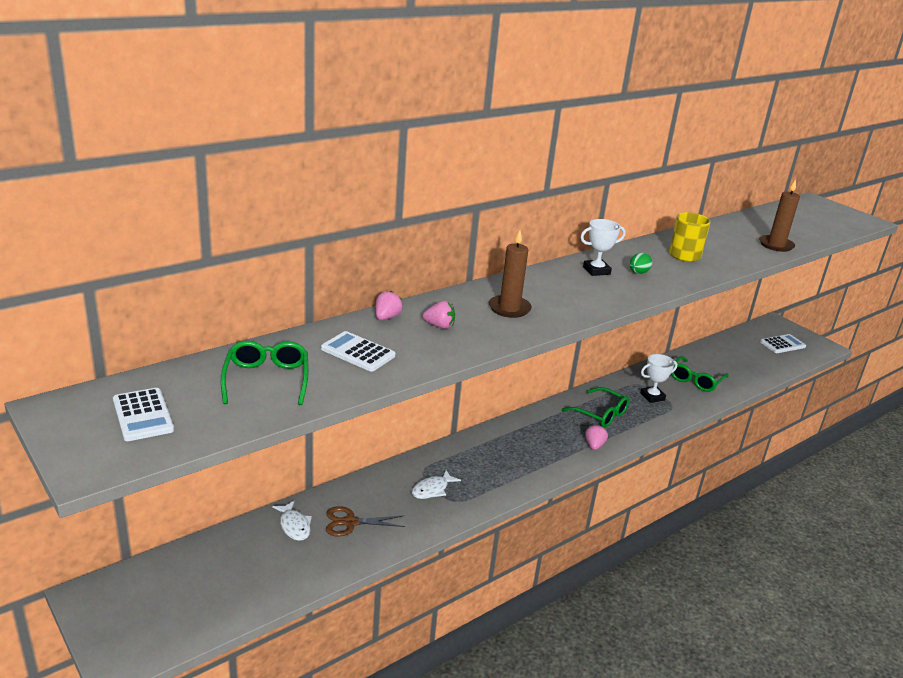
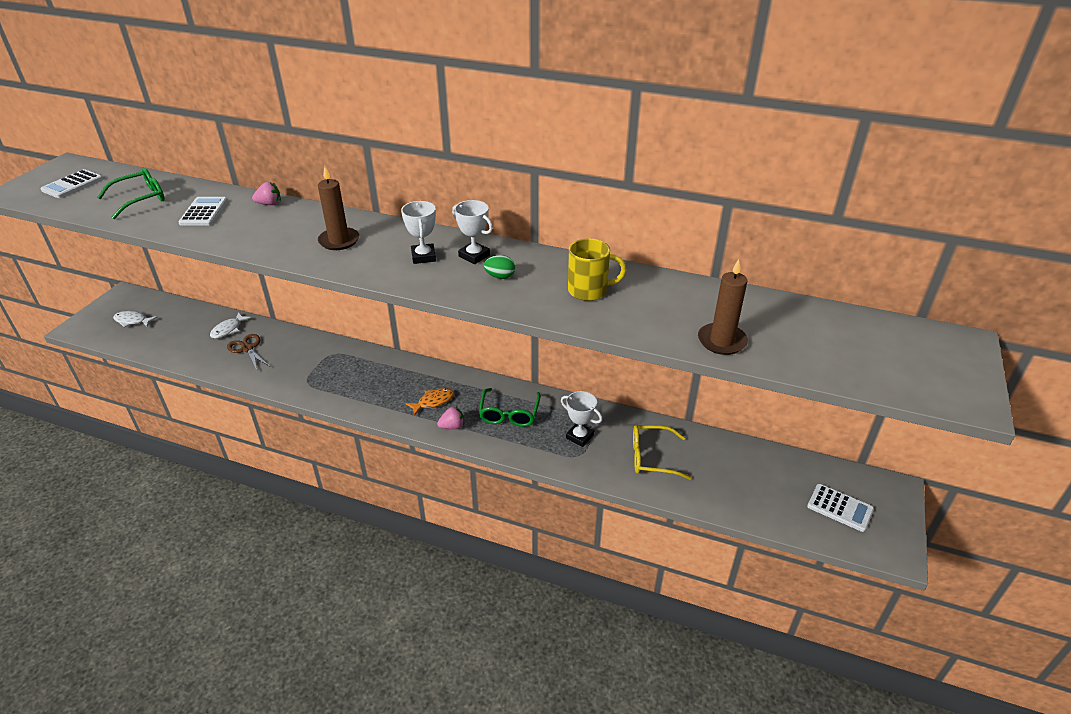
camera: 60 degrees right, 10 degrees up
(432, 489) = (313, 367): white fish -> white fish (132, 321)
(439, 326) = (275, 225): pink strawberry -> none
(552, 442) = (433, 402): none -> orange fish
(577, 287) = (423, 257): none -> white trophy
(696, 380) = (652, 457): green glasses -> yellow glasses

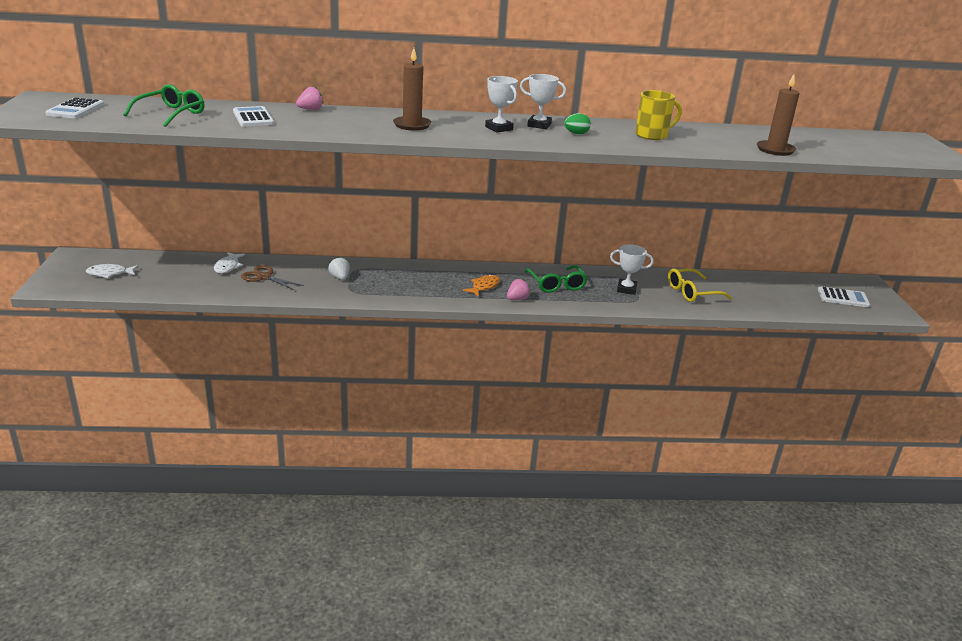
camera: 25 degrees left, 10 degrees down
(310, 362) = (340, 277): none -> white strawberry

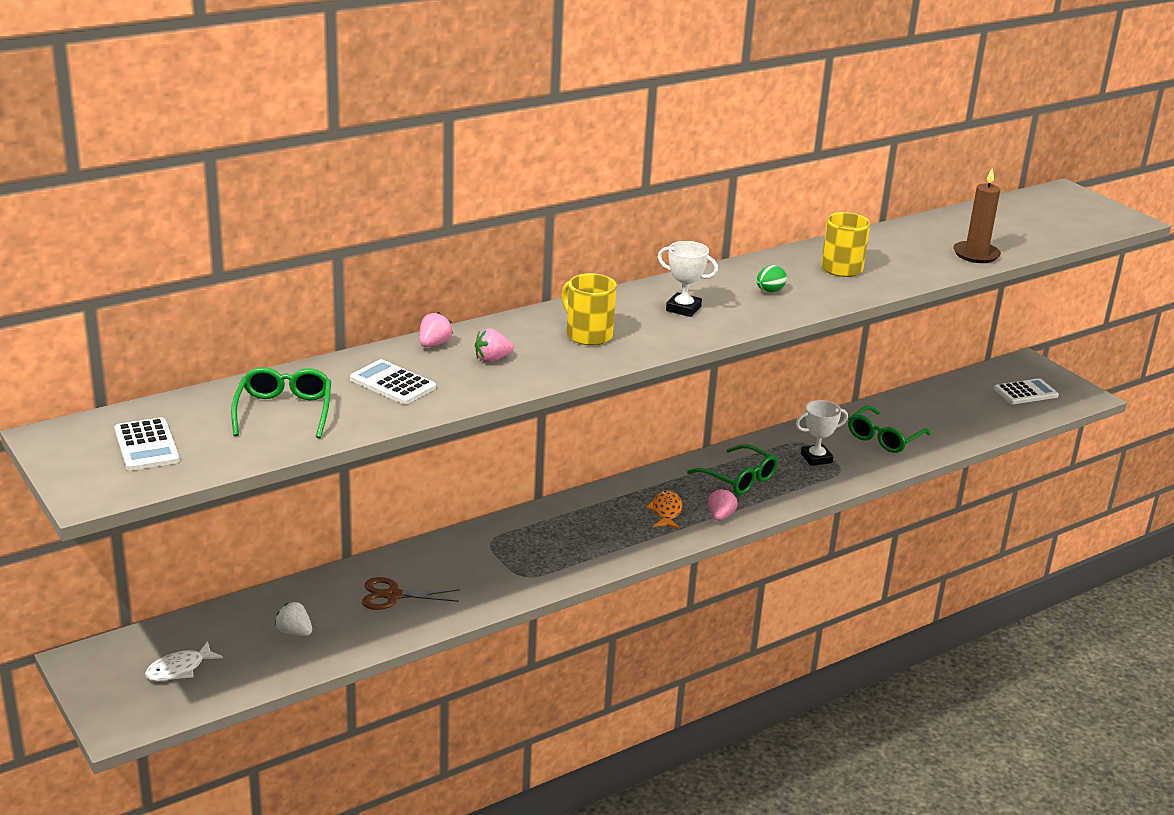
camera: 30 degrees left, 0 degrees up
(228, 267) = (325, 597): white fish -> none
(331, 121) = (492, 359): none -> pink strawberry
(340, 277) = (486, 561): white strawberry -> white strawberry (294, 632)
(412, 125) = (588, 335): brown candle -> yellow mug
(539, 125) = (715, 288): white trophy -> none
(692, 292) = (884, 438): yellow glasses -> green glasses

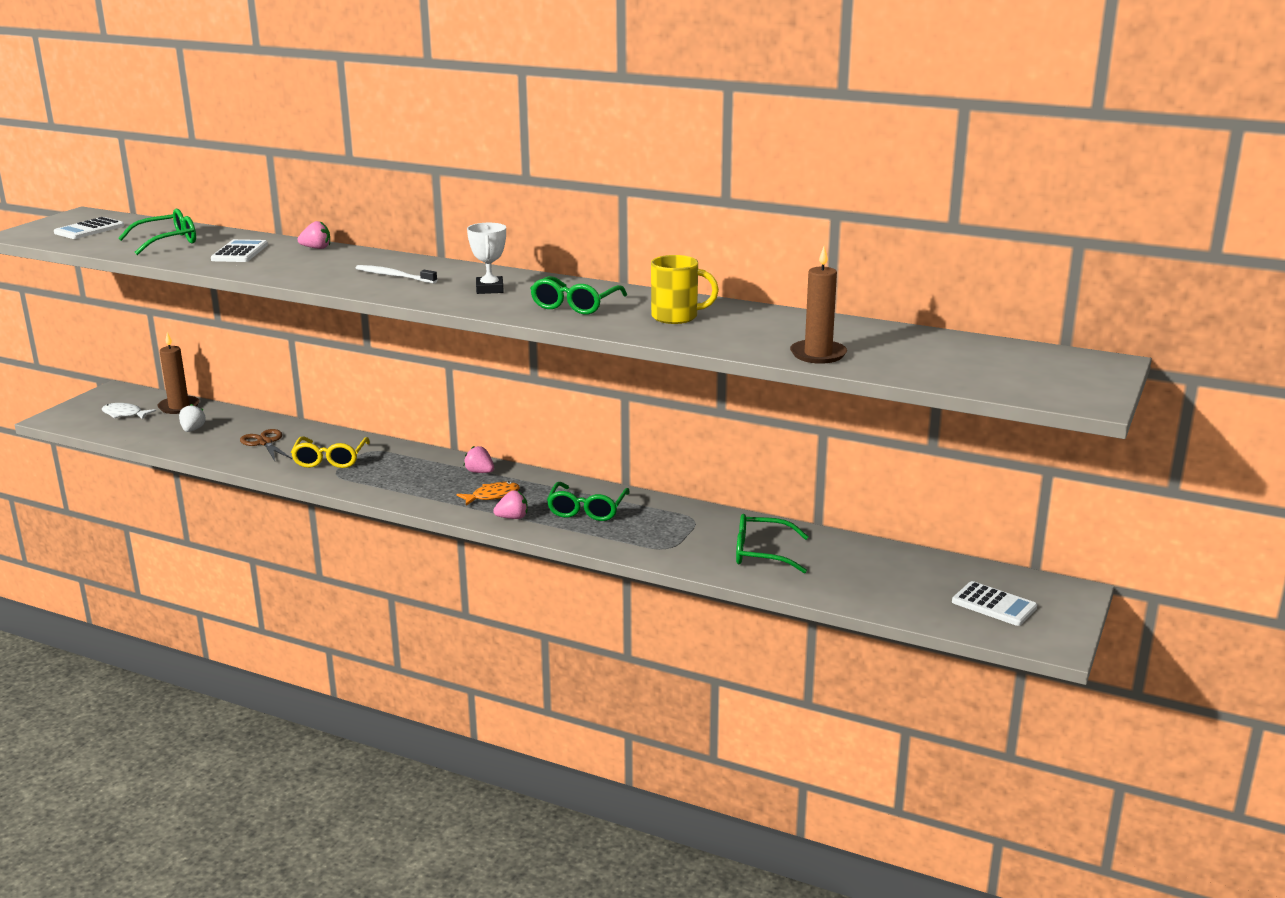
camera: 60 degrees right, 5 degrees down
(207, 626) = (179, 407): none -> brown candle
(485, 569) = (330, 459): none -> yellow glasses
(492, 359) = (312, 264): pink strawberry -> pink strawberry (480, 472)
(588, 335) = (394, 276): yellow mug -> white toothbrush
(769, 291) = (575, 305): green egg -> green glasses
(816, 458) = (673, 532): white trophy -> none

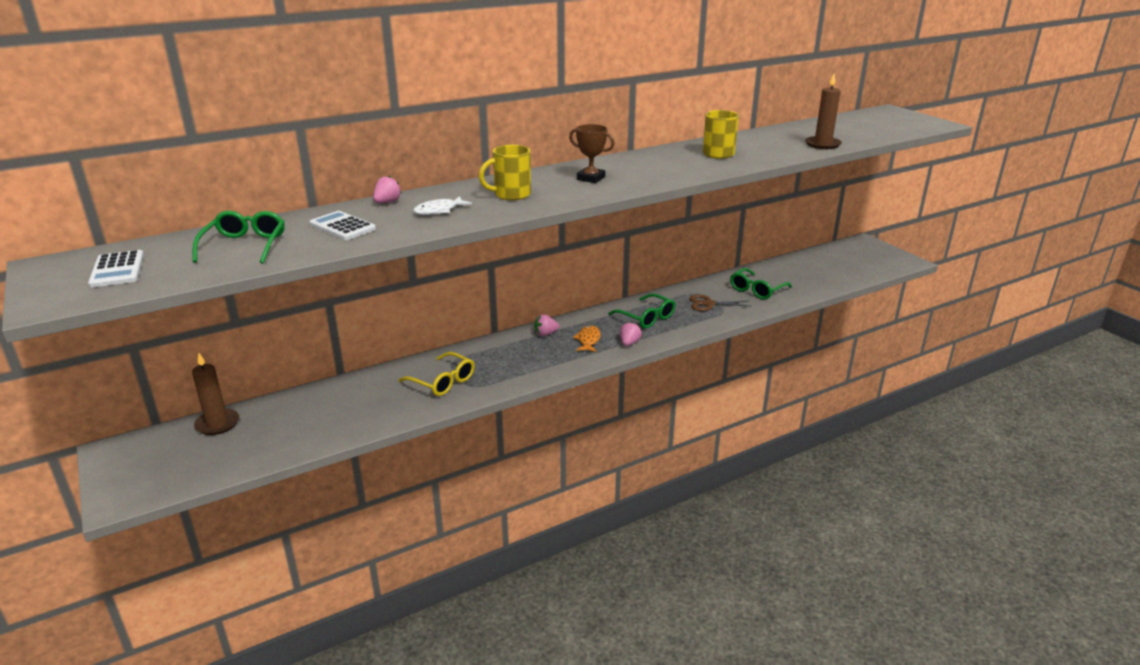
camera: 55 degrees left, 5 degrees up
(124, 414) = (182, 457): white fish -> white fish (439, 211)
(193, 430) = (282, 428): white strawberry -> none
(265, 443) = (367, 401): brown scissors -> brown scissors (708, 304)
(394, 276) = (511, 195): white toothbrush -> yellow mug
(489, 289) = (591, 178): white trophy -> brown trophy
(575, 305) = (660, 167): green glasses -> none
(994, 605) = (862, 260): white calculator -> none

